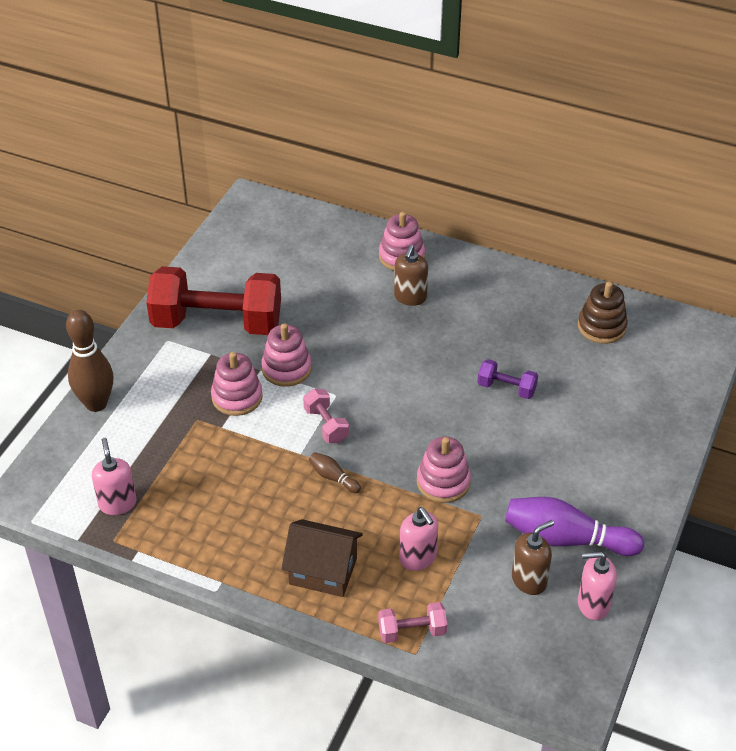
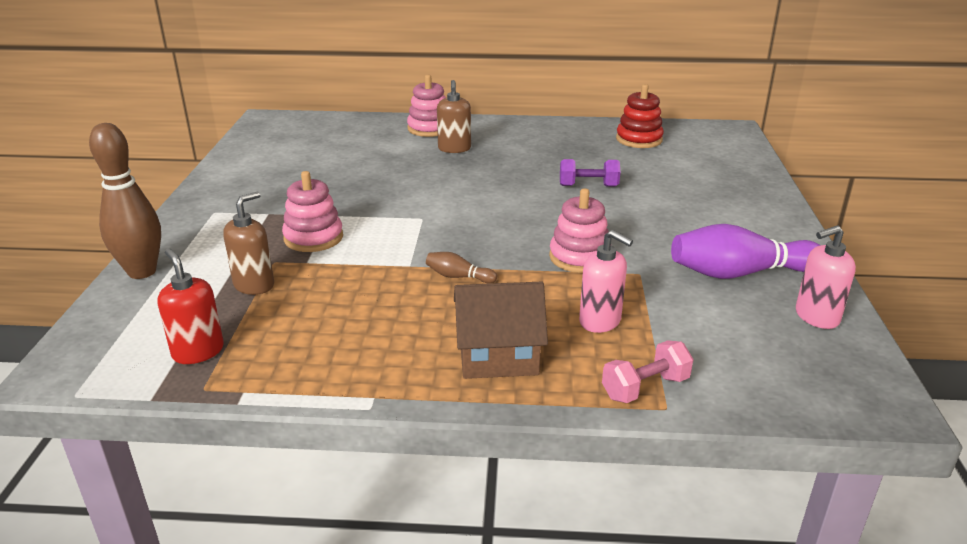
camera: 20 degrees left, 15 degrees down
(117, 503) = (198, 351): pink soap dispenser -> red soap dispenser
(217, 323) = (266, 192): red dumbbell -> none
(286, 369) = (358, 209): pink stacking toy -> none
(326, 425) = (425, 240): pink dumbbell -> none
(529, 580) = (734, 312): brown soap dispenser -> brown soap dispenser (254, 285)
(601, 327) = (639, 139): brown stacking toy -> red stacking toy

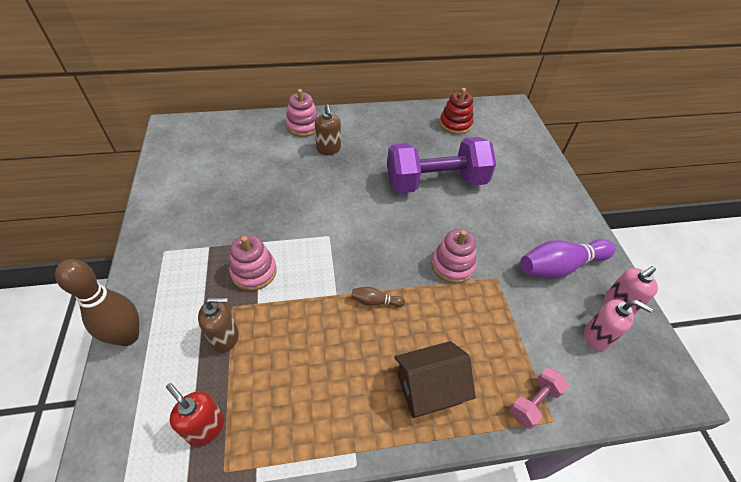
camera: 15 degrees left, 20 degrees up
(254, 285) = (225, 337): brown soap dispenser -> brown soap dispenser turned 60 degrees clockwise
(588, 186) = (436, 182): purple dumbbell -> purple dumbbell, size x2.32
(600, 321) = (486, 335): pink soap dispenser -> pink soap dispenser (597, 337)

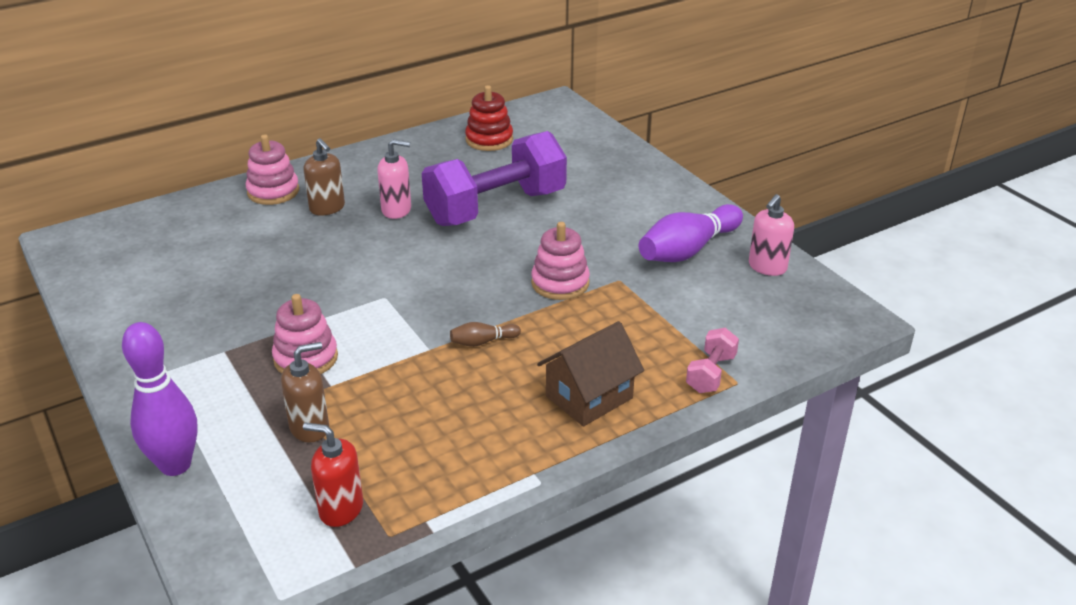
camera: 20 degrees left, 15 degrees down
(128, 336) = (175, 465): brown bowling pin -> purple bowling pin
(597, 337) = (755, 300): pink soap dispenser -> pink soap dispenser (397, 210)

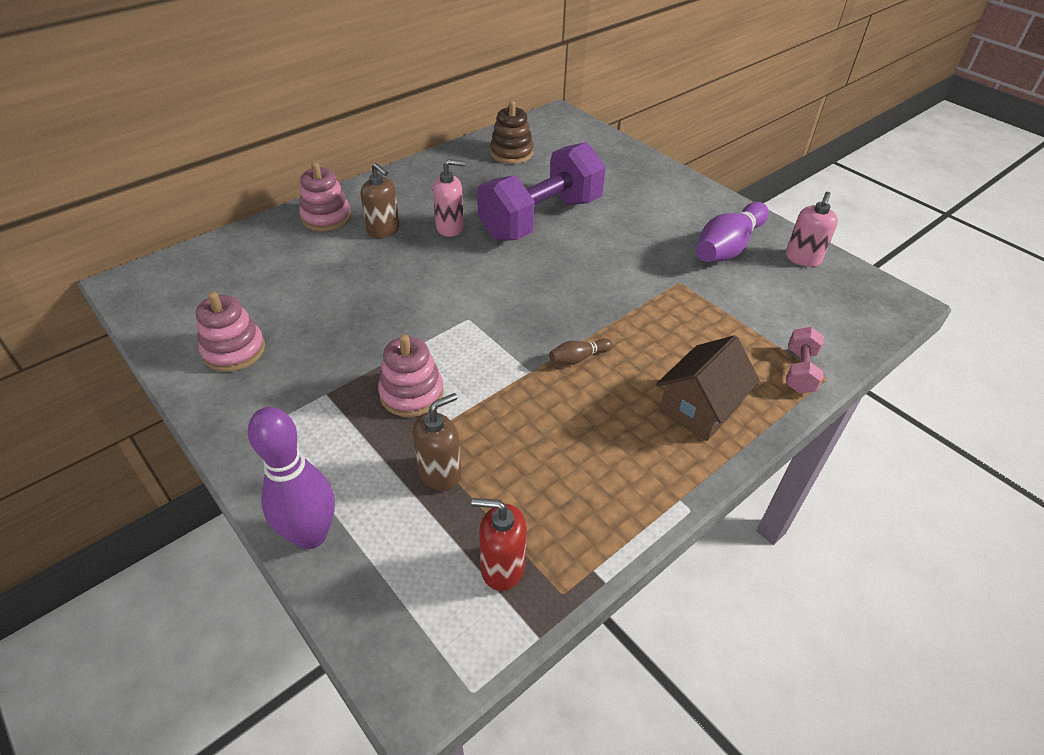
camera: 10 degrees left, 10 degrees up
(489, 140) = (511, 153): red stacking toy -> brown stacking toy
(560, 283) = (627, 290): pink stacking toy -> pink stacking toy (234, 350)

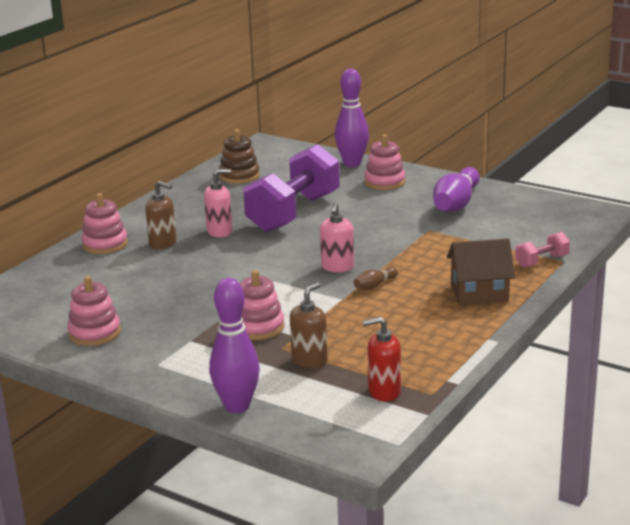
camera: 15 degrees left, 20 degrees down
(636, 161) = (352, 163): none -> purple bowling pin
(660, 196) = (384, 182): none -> pink stacking toy
(700, 408) = (479, 293): brown house -> brown house turned 60 degrees clockwise
(799, 371) = (542, 261): pink dumbbell -> pink dumbbell turned 60 degrees clockwise
(802, 258) = (517, 200): pink soap dispenser -> pink soap dispenser (337, 267)

